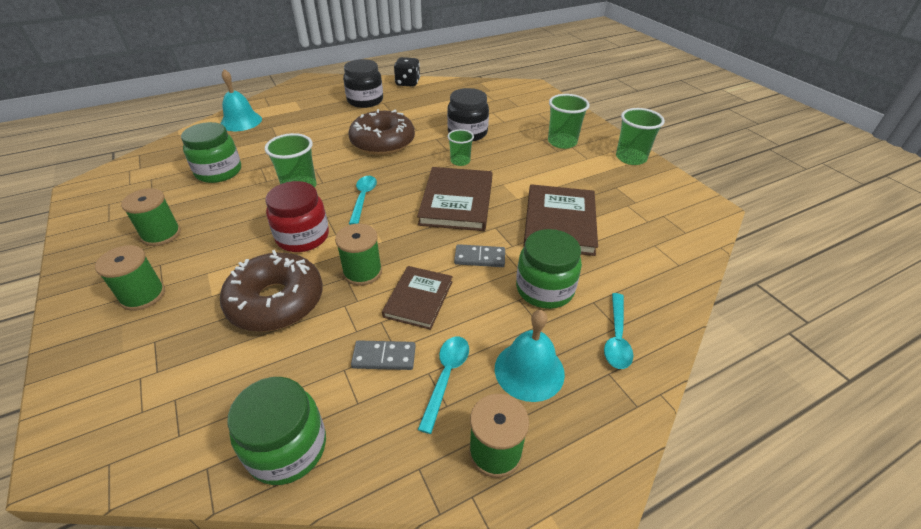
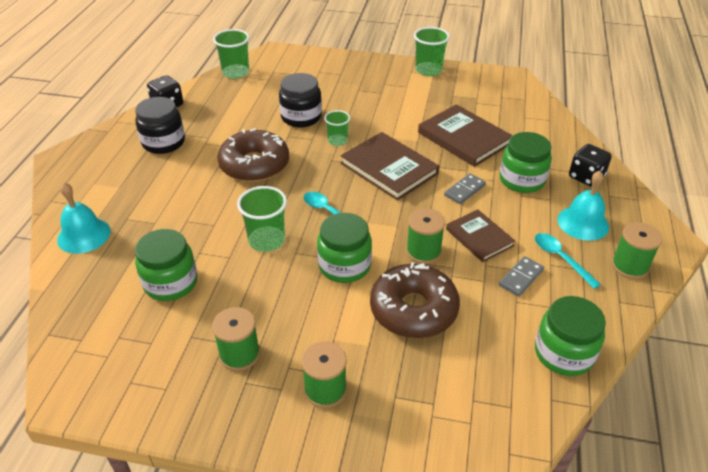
camera: 50 degrees left, 0 degrees up
(303, 237) = (344, 266): red jar -> green jar
(562, 142) = (373, 84): green cup -> green cup (236, 73)
(616, 338) = (586, 177): turquoise spoon -> black dice

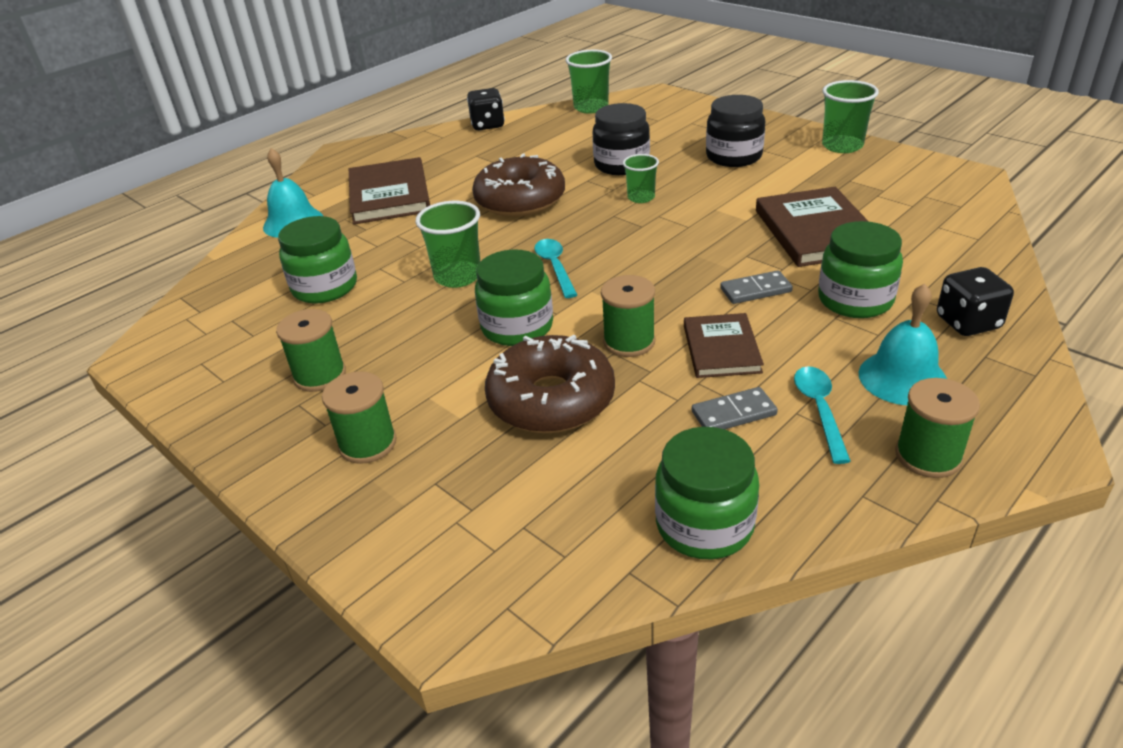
camera: 35 degrees right, 5 degrees down
(163, 142) = (448, 158): black jar -> black jar (734, 156)
(389, 168) = (676, 241): brown book -> brown book (389, 195)

